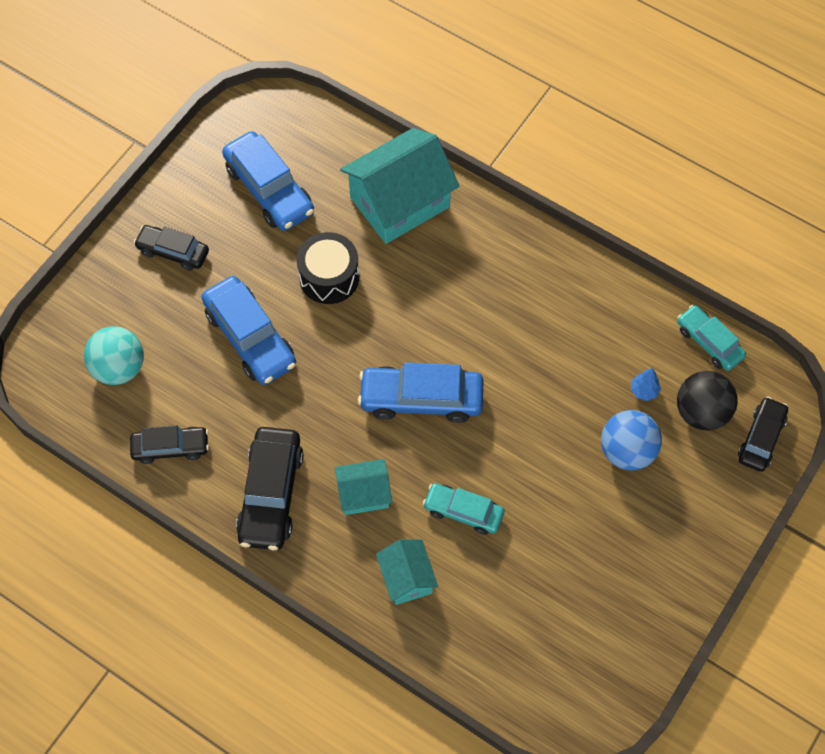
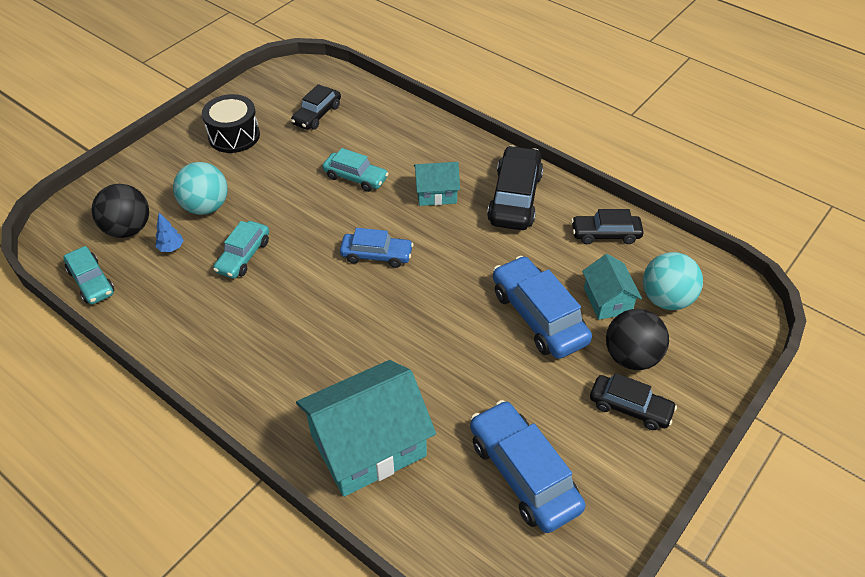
camera: 175 degrees left, 15 degrees down
(164, 301) = (631, 357): none -> black ball
(329, 277) = (456, 368): black drum -> black drum (234, 136)
(406, 578) = (408, 143): turquoise house -> turquoise house (607, 300)
(421, 399) = (376, 255): blue car -> blue car, size x0.62
(563, 386) = (243, 256): none -> turquoise car
(627, 451) = (206, 207): blue ball -> turquoise ball
(761, 438) = (87, 208): black car -> black car (317, 115)

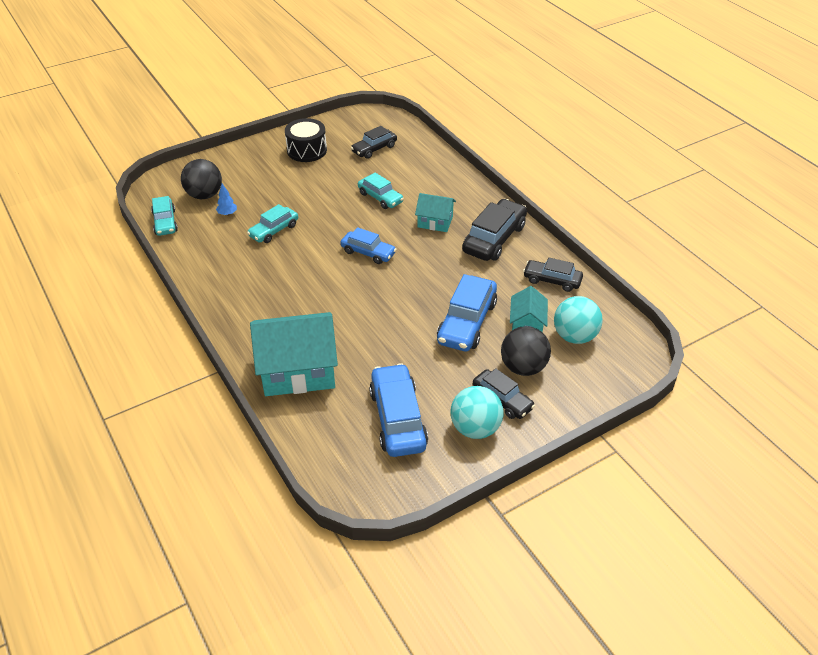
camera: 20 degrees right, 5 degrees down
(206, 207) = (264, 193): turquoise ball -> turquoise ball (475, 428)
(538, 316) = (467, 322): blue car -> blue car turned 150 degrees counterclockwise

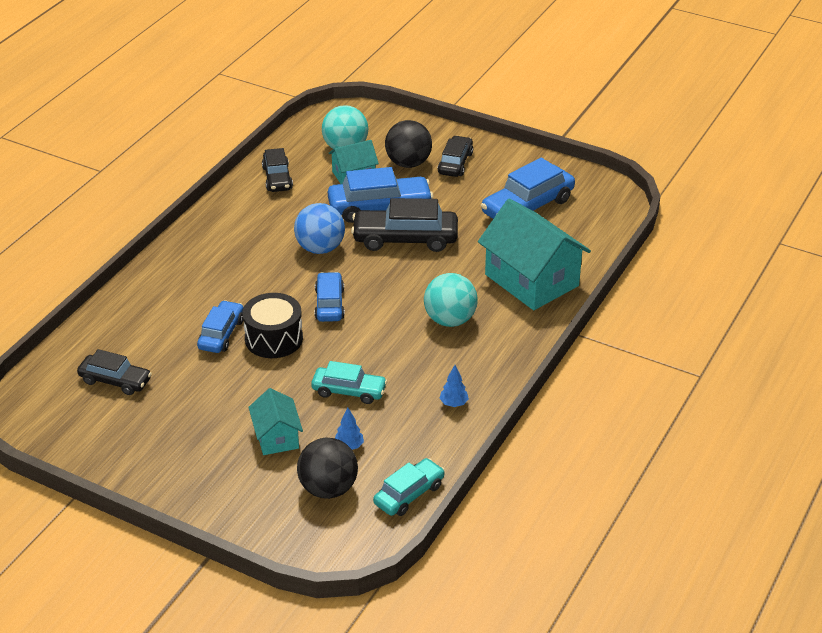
camera: 120 degrees left, 5 degrees down
(214, 270) = (454, 404): none -> blue tree
(307, 150) = (159, 442): black drum -> black drum (274, 339)
(380, 197) = (221, 334): turquoise car -> blue car
(435, 222) = (238, 277): turquoise house -> turquoise house (277, 437)
(437, 271) = (320, 248): none -> blue ball
(475, 428) = (498, 167): turquoise ball -> turquoise ball (450, 320)
(494, 239) = (238, 229): black car -> black car (405, 239)

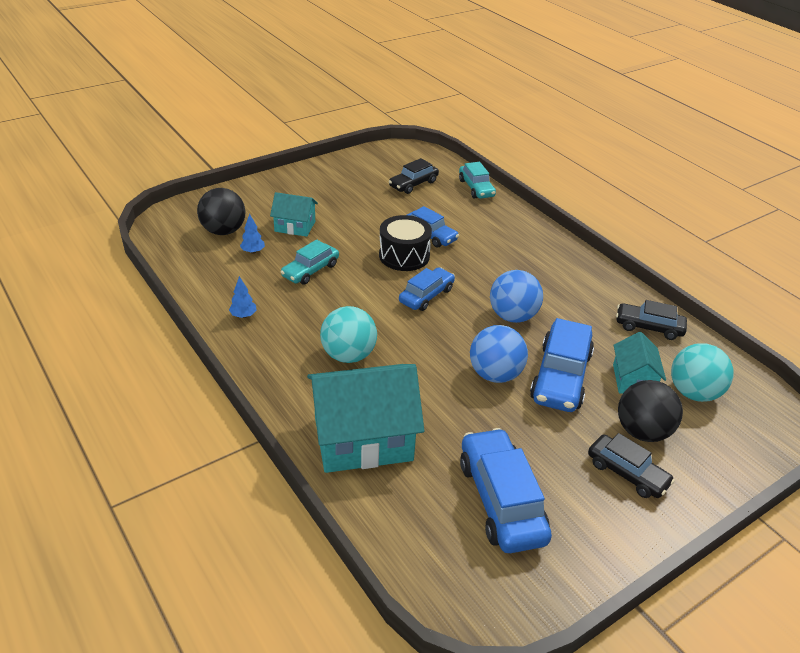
camera: 115 degrees right, 0 degrees up
(329, 304) = (426, 295): blue car -> blue car turned 75 degrees counterclockwise
(405, 239) = (495, 374): black car -> blue ball
(409, 494) = (178, 261): turquoise car -> turquoise car (476, 188)

